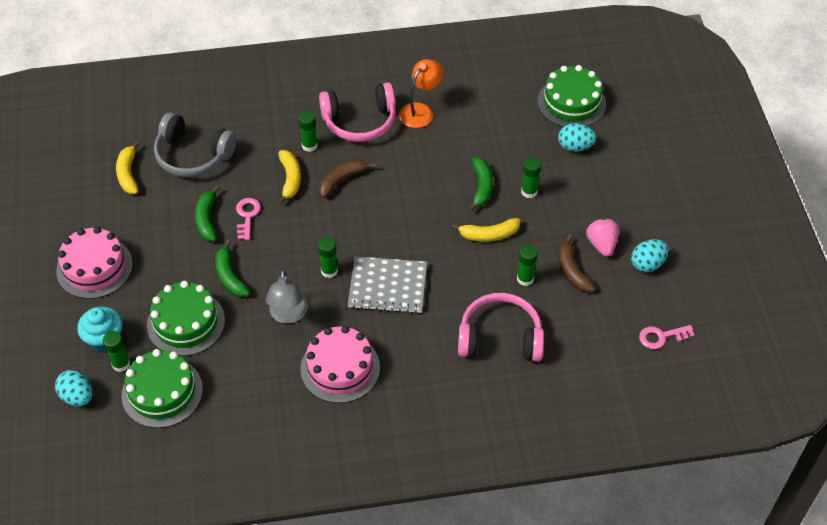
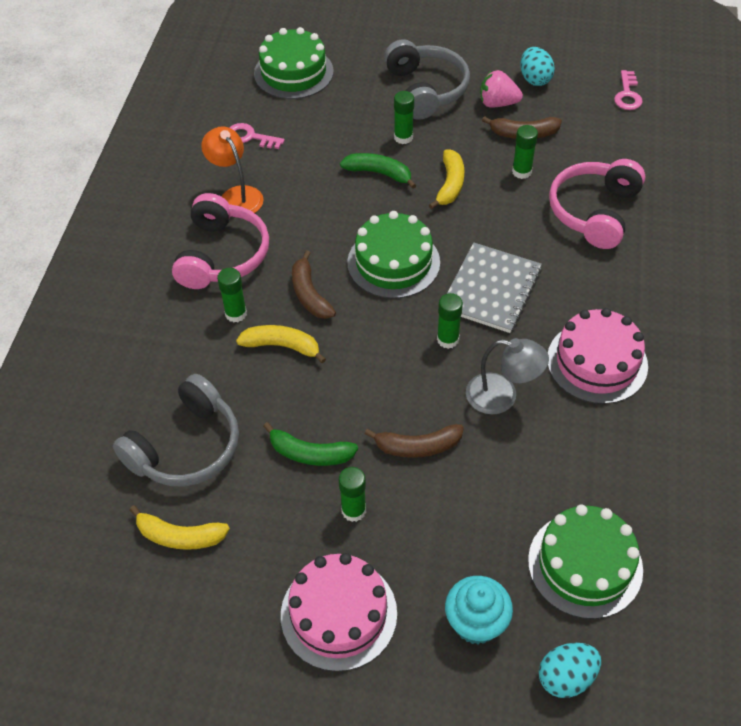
camera: 70 degrees left, 0 degrees up
(121, 364) = (524, 608): green glue stick -> green glue stick (353, 510)
(186, 323) = (478, 513): green cake -> green cake (393, 262)
(230, 276) = (418, 446): green banana -> brown banana
(247, 216) = (323, 406): pink key -> pink key (250, 137)
(575, 147) = (357, 87): turquoise egg -> none
(594, 192) = (425, 90): none -> grey headphones

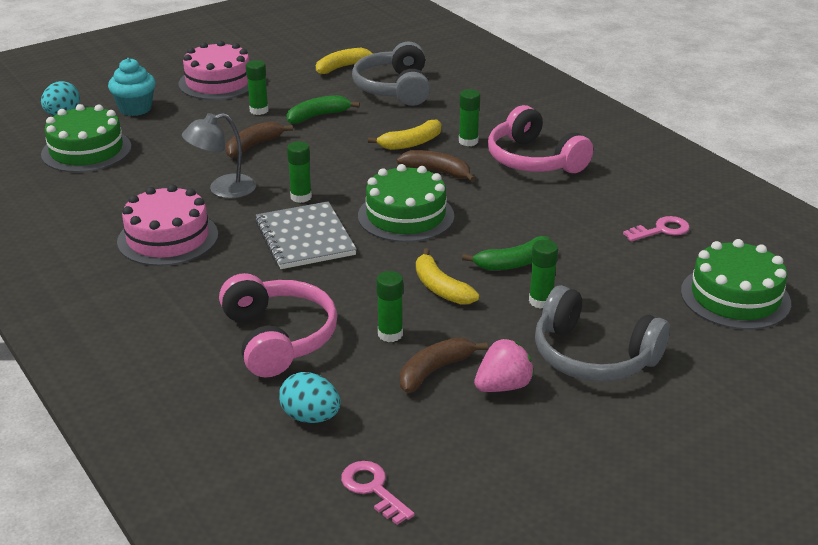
camera: 135 degrees right, 20 degrees down
(236, 195) = (592, 192): orange lamp -> none
(535, 79) = (503, 440): turquoise egg -> turquoise egg (310, 417)

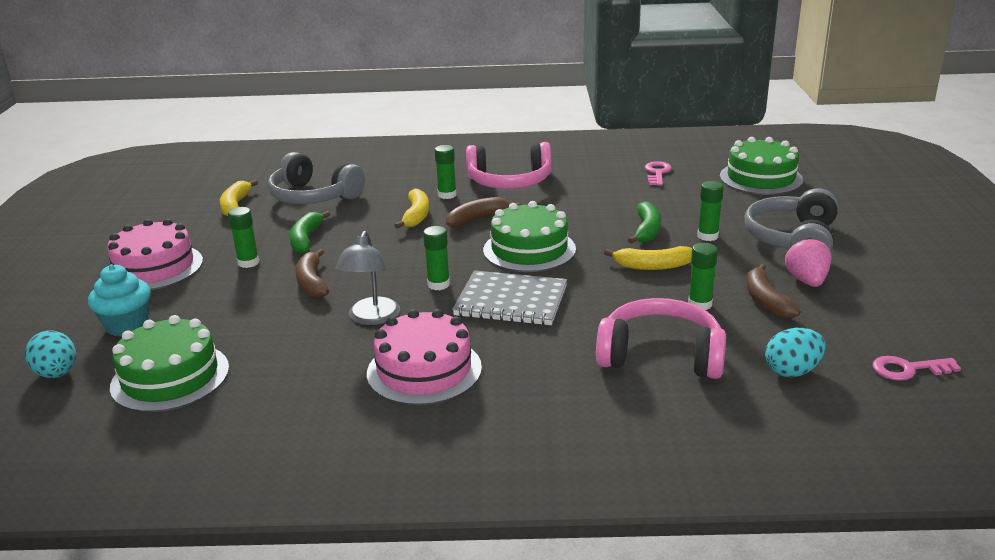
camera: 55 degrees left, 5 degrees down
(593, 356) = (793, 239): grey headphones -> grey headphones turned 135 degrees clockwise

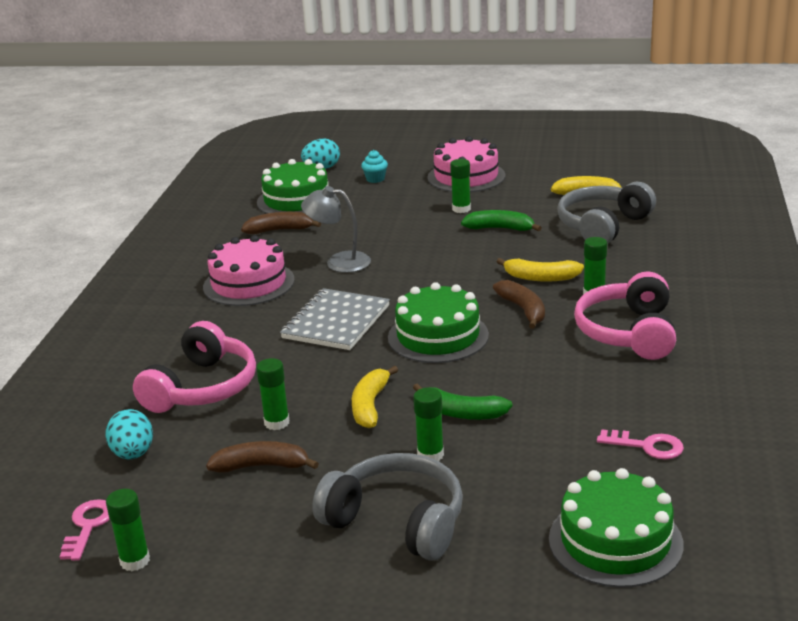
camera: 100 degrees right, 0 degrees up
(127, 325) = (375, 179): turquoise cupcake -> turquoise cupcake, size x0.61
(312, 282) = (413, 236): brown banana -> brown banana (279, 230)
(438, 284) = (383, 289): green glue stick -> green glue stick (135, 561)
(806, 281) = (289, 505): pink strawberry -> none

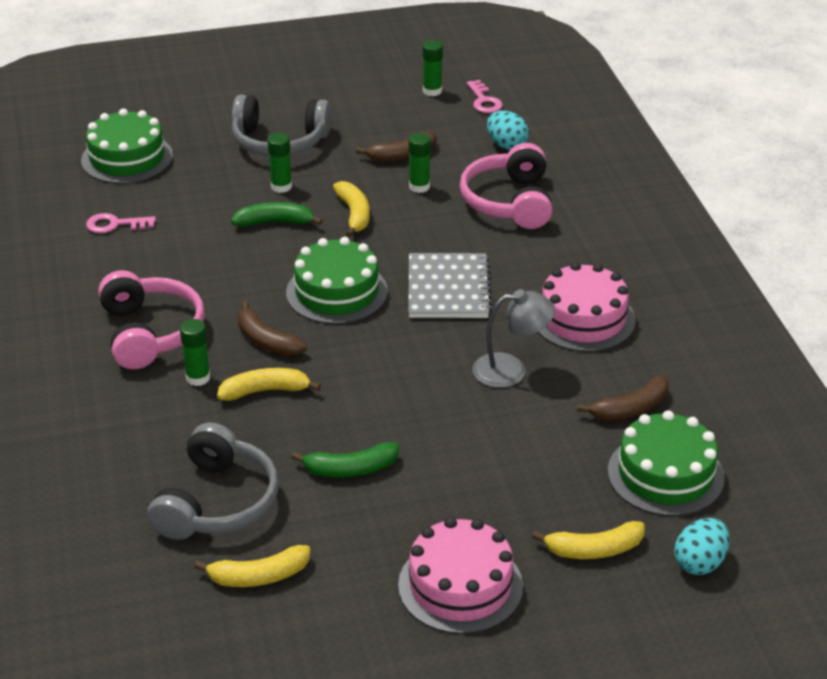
camera: 155 degrees right, 10 degrees up
(375, 179) = (594, 549): turquoise cupcake -> yellow banana
(461, 209) = (423, 501): green glue stick -> none

